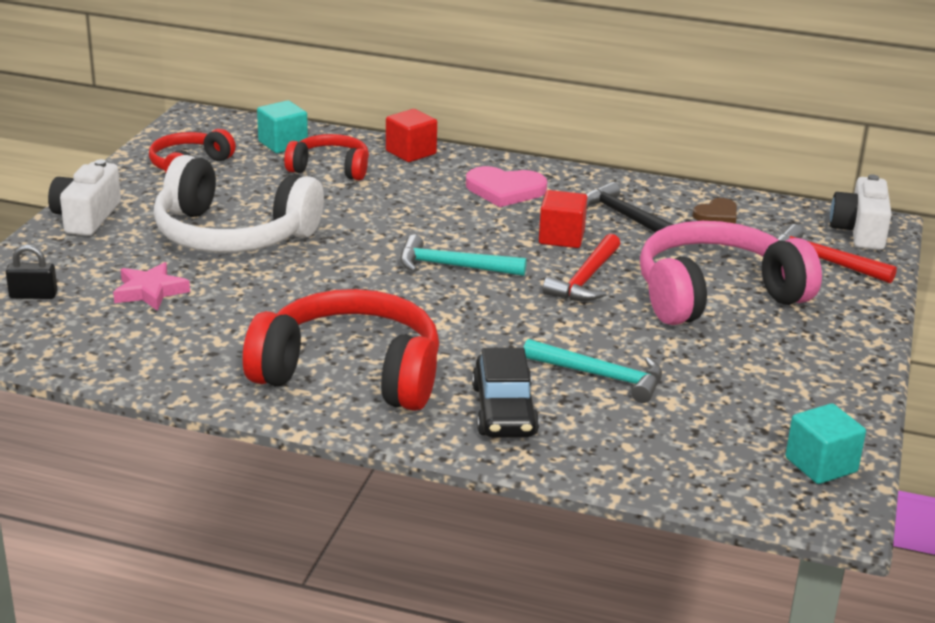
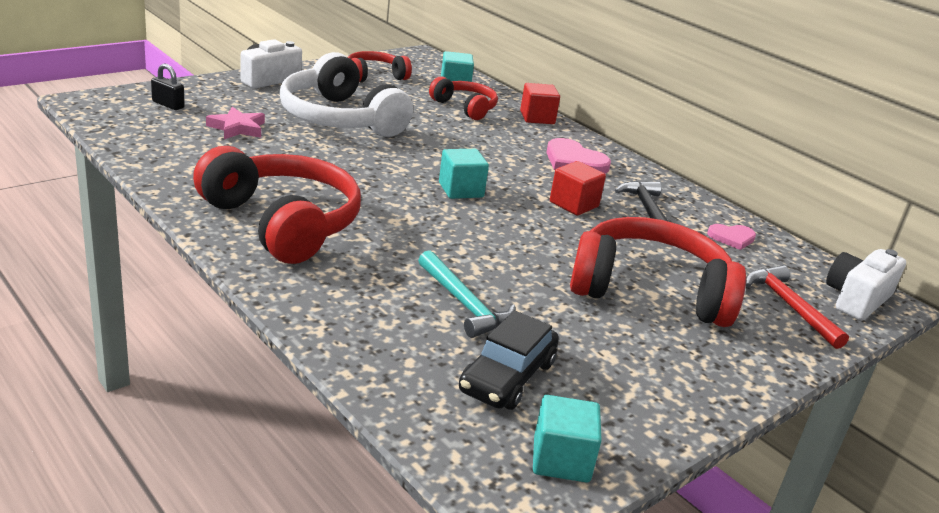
camera: 30 degrees right, 0 degrees up
(452, 266) = (461, 190): turquoise hammer -> turquoise cube
(504, 411) = (351, 293): black car -> black car (507, 377)
(585, 279) = (551, 237): red hammer -> none
(715, 294) = (650, 290): pink headphones -> red headphones
(717, 214) = (732, 238): brown heart -> pink heart

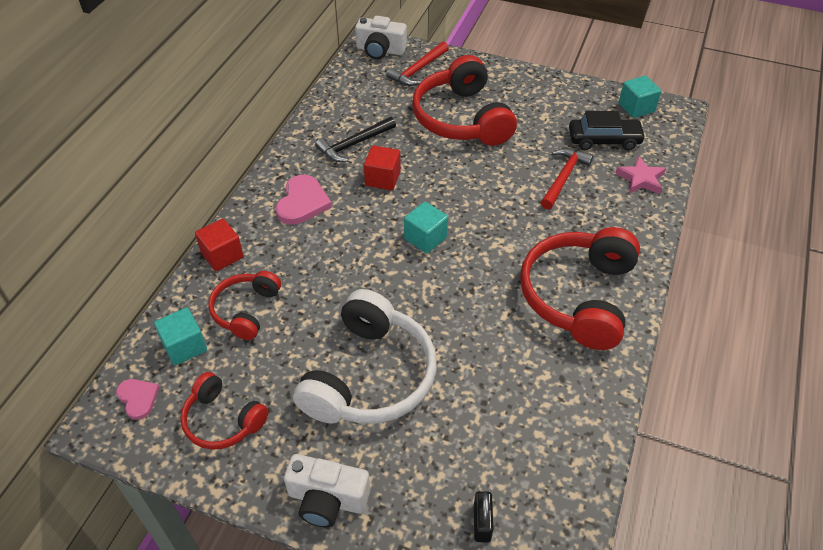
camera: 115 degrees left, 20 degrees up
(237, 128) = (471, 429): pink star -> pink star (640, 179)
(464, 304) = (564, 177): turquoise hammer -> red hammer
(732, 238) = (352, 103): pink heart -> pink heart (138, 398)

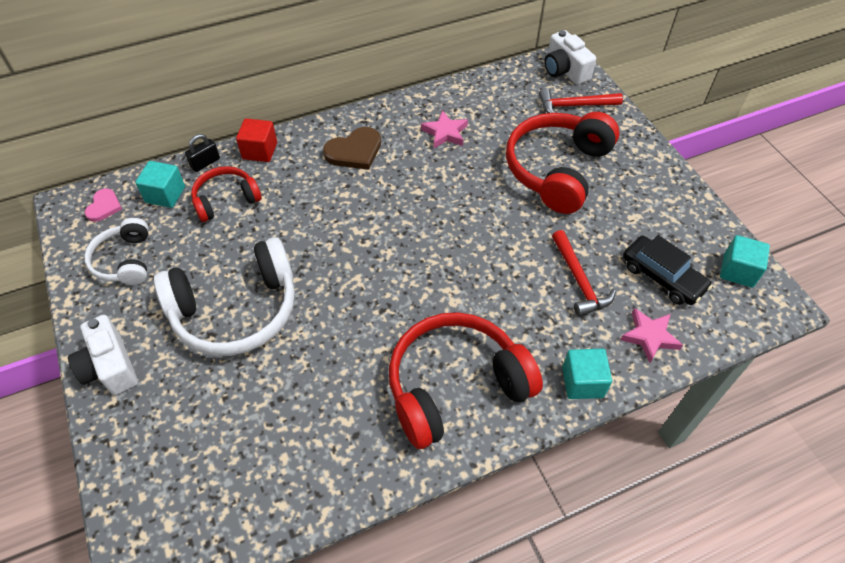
camera: 45 degrees right, 5 degrees up
(222, 420) = (124, 261): red headphones -> white headphones
(302, 202) = (354, 151): pink heart -> brown heart
(353, 144) = (445, 133): black hammer -> pink star
(382, 179) = (432, 174): red cube -> none
(425, 238) = (402, 243): turquoise cube -> turquoise cube (582, 382)
(482, 522) = (167, 478): black padlock -> black padlock (205, 163)
(564, 177) = (579, 281): red hammer -> red hammer turned 90 degrees clockwise

